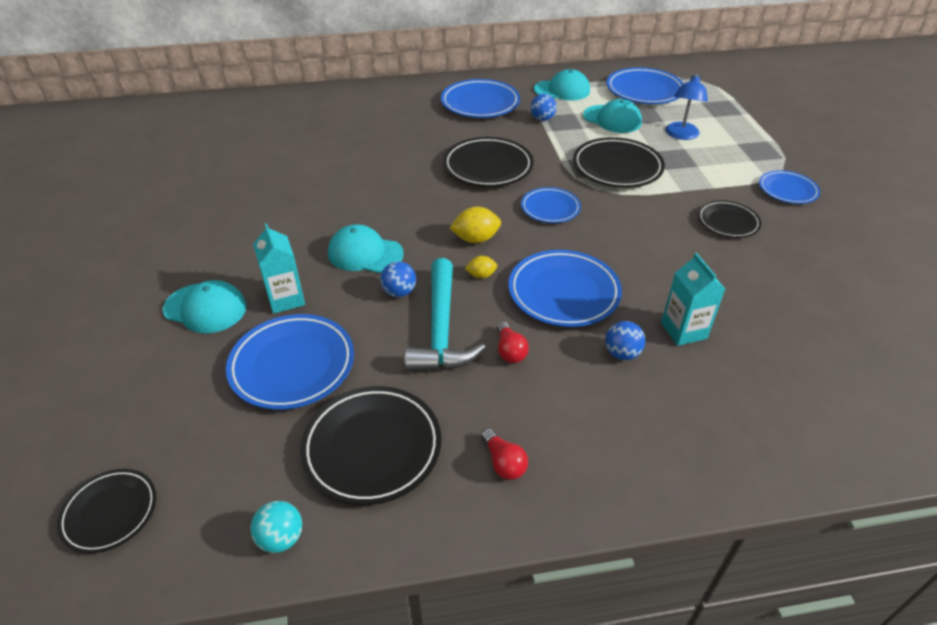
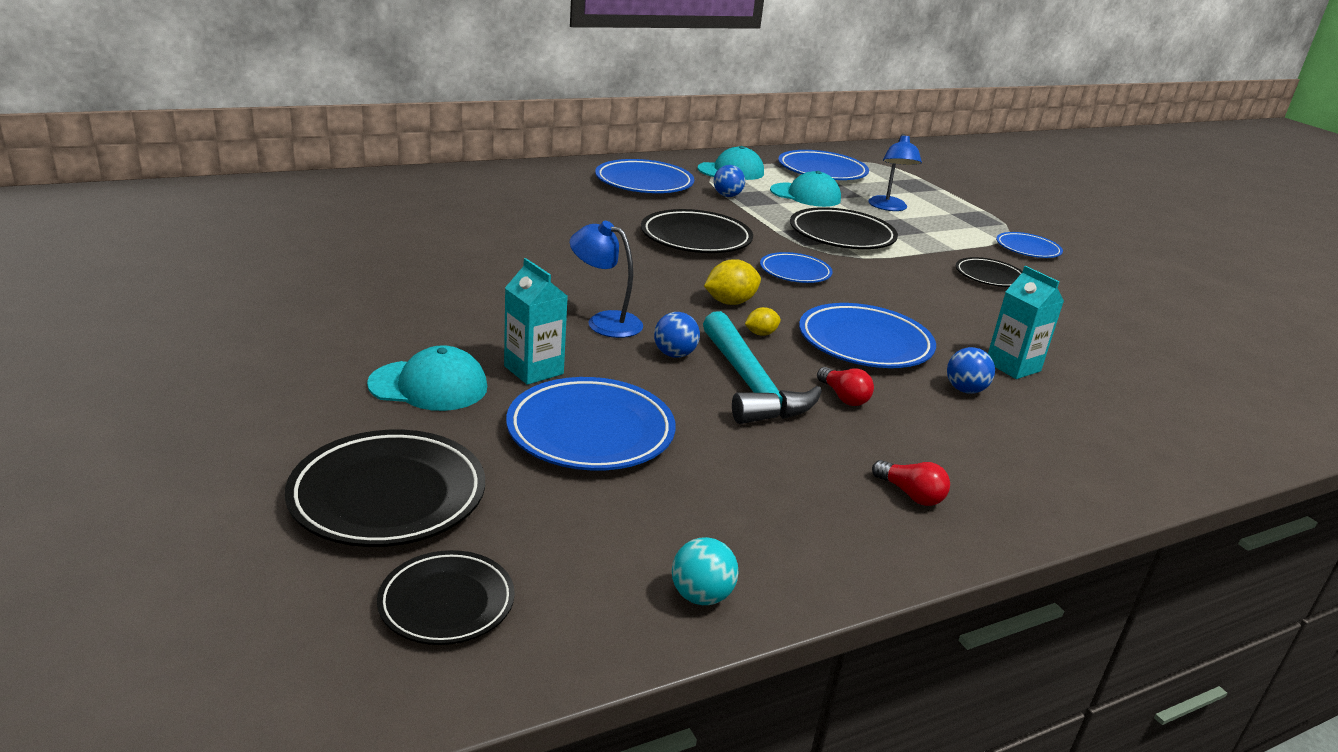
camera: 20 degrees left, 15 degrees down
(365, 253) = (604, 322): turquoise cap -> blue lamp
(372, 448) = (750, 498): black plate -> black plate (388, 496)

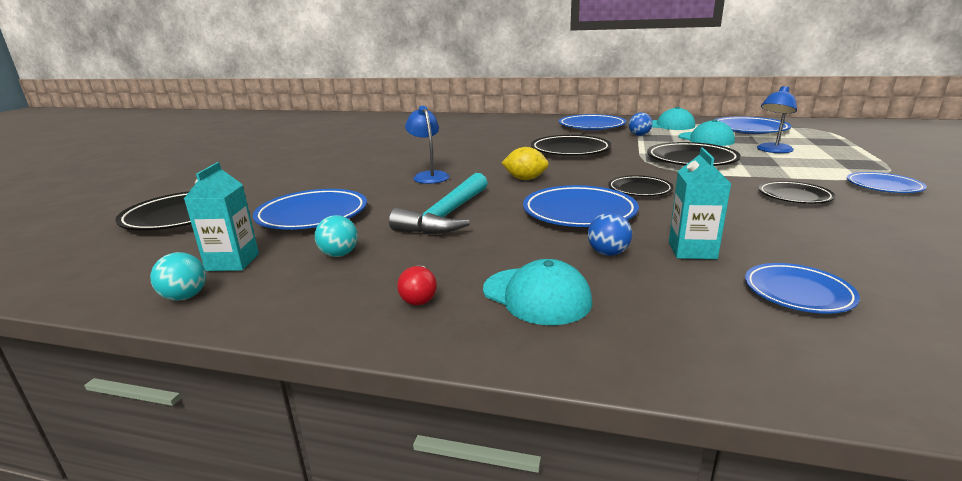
camera: 45 degrees right, 5 degrees down
(428, 386) = (290, 184): turquoise cap -> turquoise cap (536, 296)
(446, 603) = (102, 258): black plate -> black plate (639, 190)
(533, 370) = (347, 187): turquoise carton -> turquoise carton (232, 262)
(674, 354) = (434, 195): blue ball -> none
(745, 477) = (339, 254): none -> turquoise ball
(761, 334) = (511, 195): yellow lemon -> none
(795, 272) = (607, 172): blue plate -> blue plate (797, 293)
(843, 397) = (495, 235): red light bulb -> none

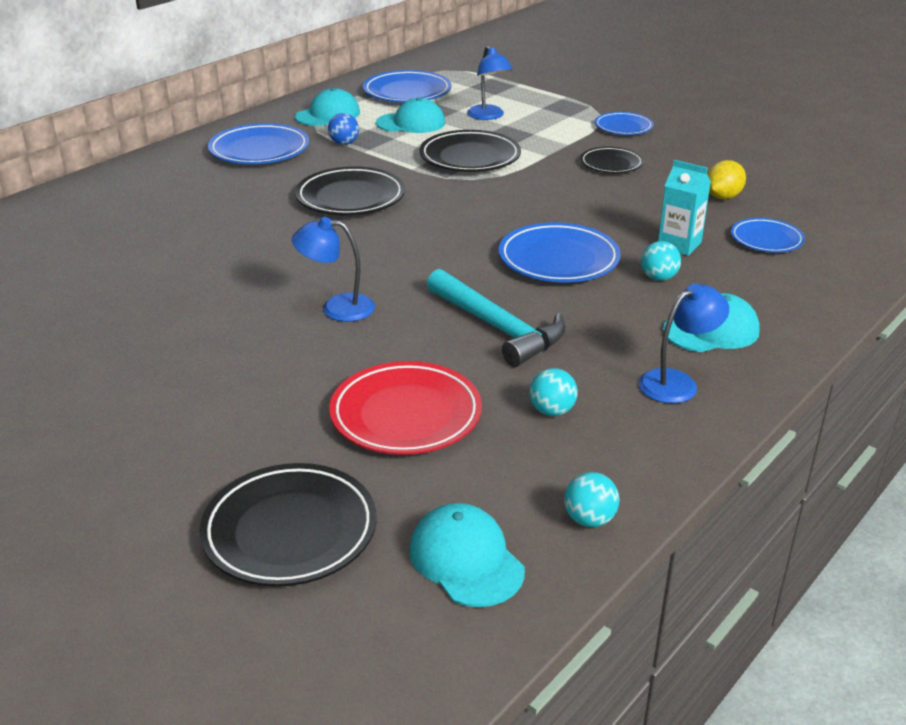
camera: 65 degrees left, 10 degrees up
(141, 265) = (466, 560): none -> turquoise cap
(232, 262) = (515, 485): turquoise carton -> none
(312, 215) = (406, 415): blue plate -> red plate
(419, 296) = (677, 382): red light bulb -> blue lamp
(525, 179) = (426, 254): yellow lemon -> yellow lemon (722, 197)
(608, 253) = (658, 278): blue ball -> turquoise ball
(639, 190) = (528, 213): black plate -> none

